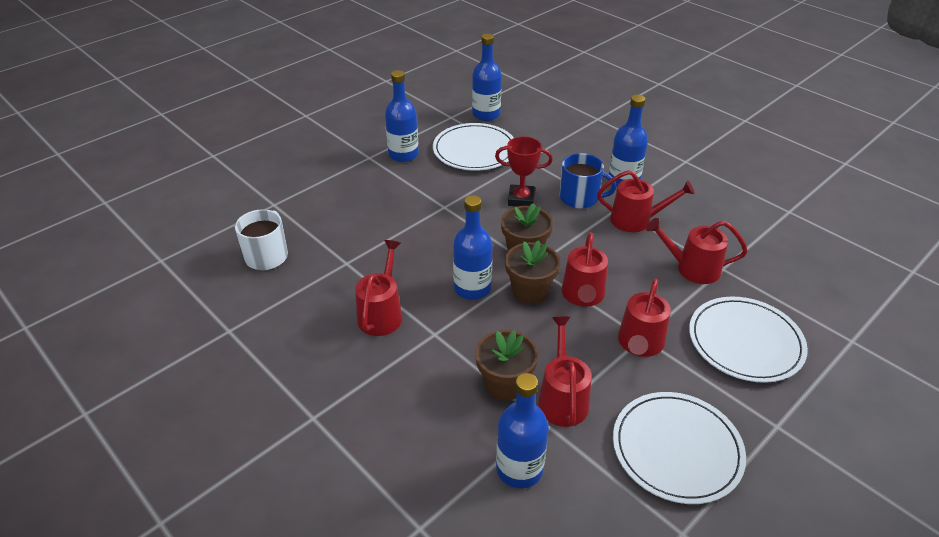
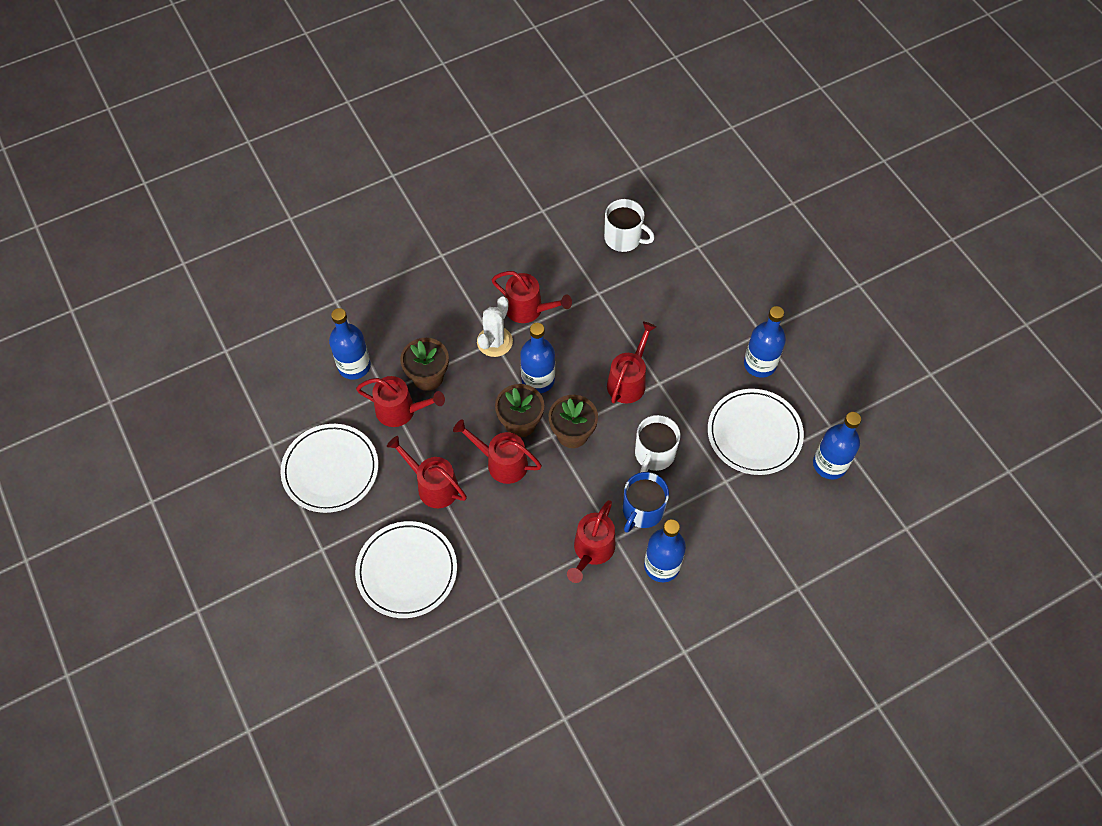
camera: 105 degrees right, 20 degrees up
(435, 333) = (494, 341): none -> white cactus
(521, 199) = (654, 454): red trophy -> white mug
(692, 268) = (507, 571): red watering can -> red watering can (628, 381)

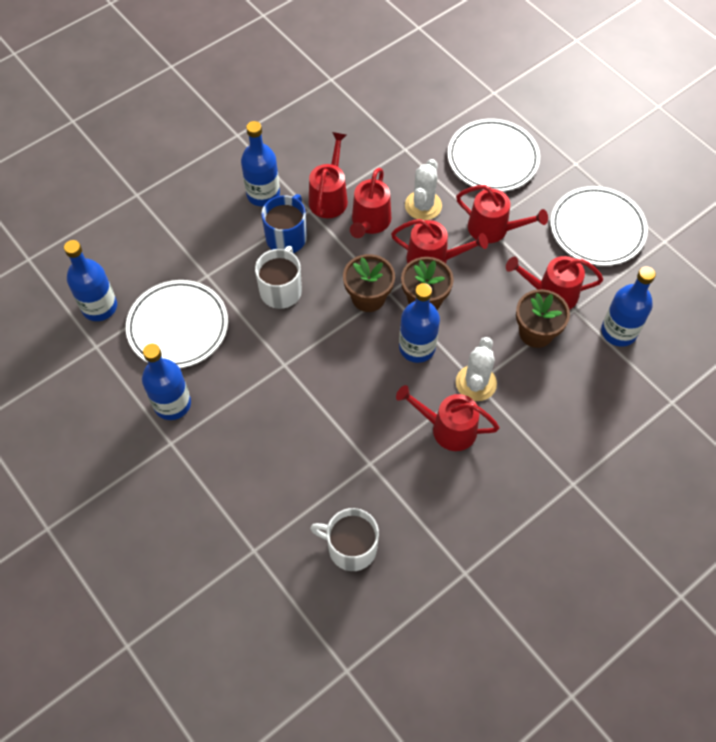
camera: 170 degrees right, 0 degrees up
(496, 524) = (423, 205): none -> white cactus
(628, 381) = (318, 361): red watering can -> red watering can (370, 222)

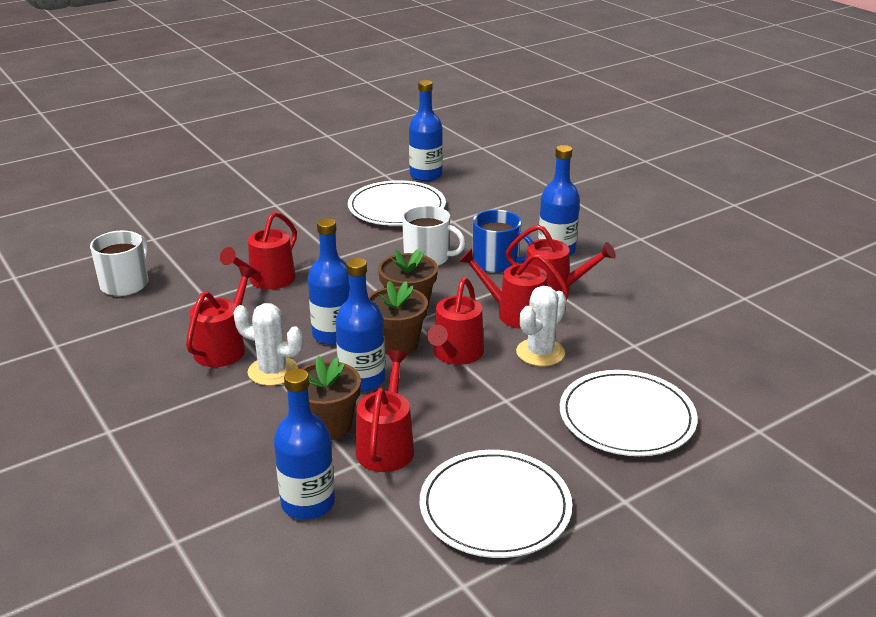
camera: 95 degrees right, 30 degrees down
(172, 404) = (314, 205): blue bottle -> blue bottle (362, 379)
(423, 205) = (540, 353): white cactus -> white cactus turned 75 degrees counterclockwise
(493, 229) = (500, 406): red watering can -> red watering can (268, 280)

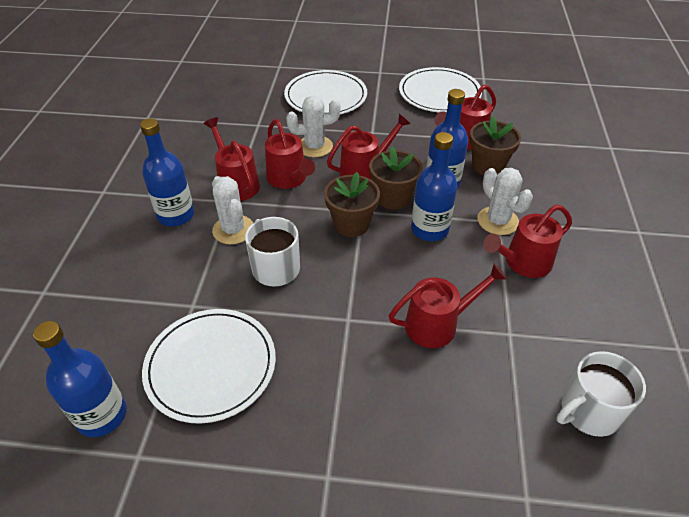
camera: 140 degrees left, 15 degrees up
(308, 503) = (529, 133): blue bottle -> none
(497, 262) = (233, 230): blue mug -> white cactus

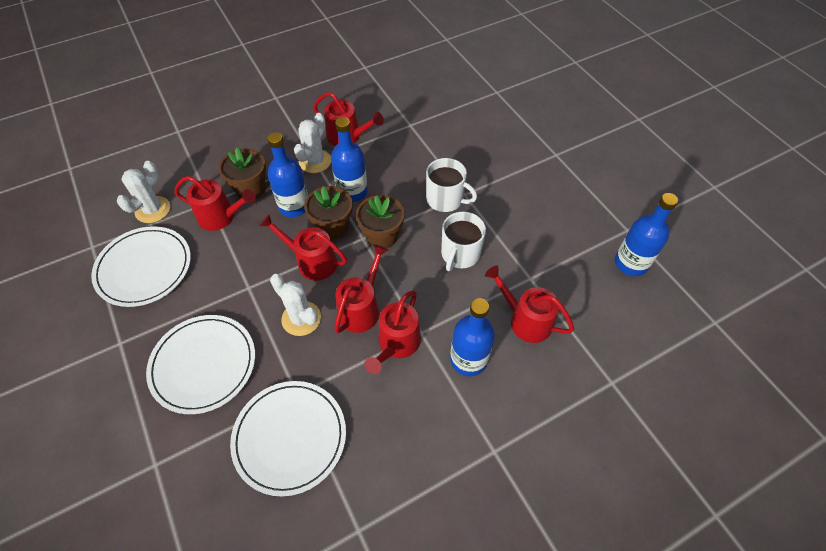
camera: 125 degrees left, 10 degrees up
(211, 366) = (555, 236): white plate -> white plate (290, 437)
(233, 230) = (448, 305): white cactus -> white cactus (153, 210)
(437, 324) = (431, 154): red watering can -> red watering can (525, 320)
(588, 411) = (433, 86): white mug -> white mug (445, 199)

